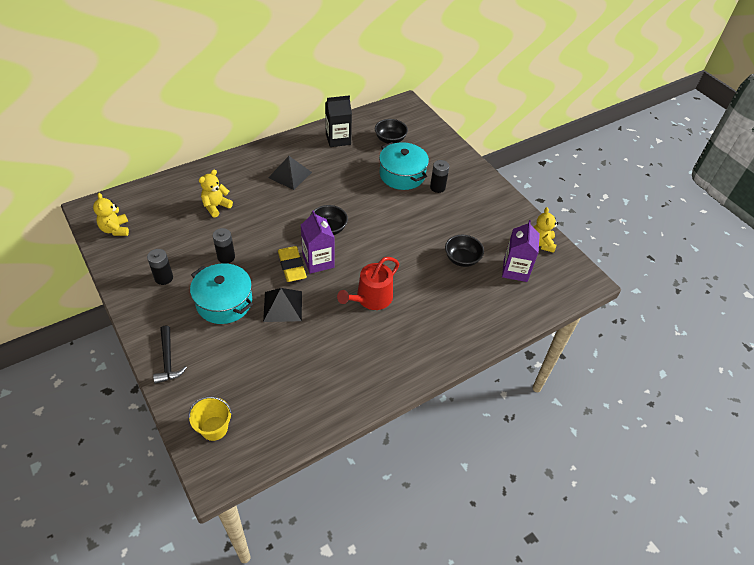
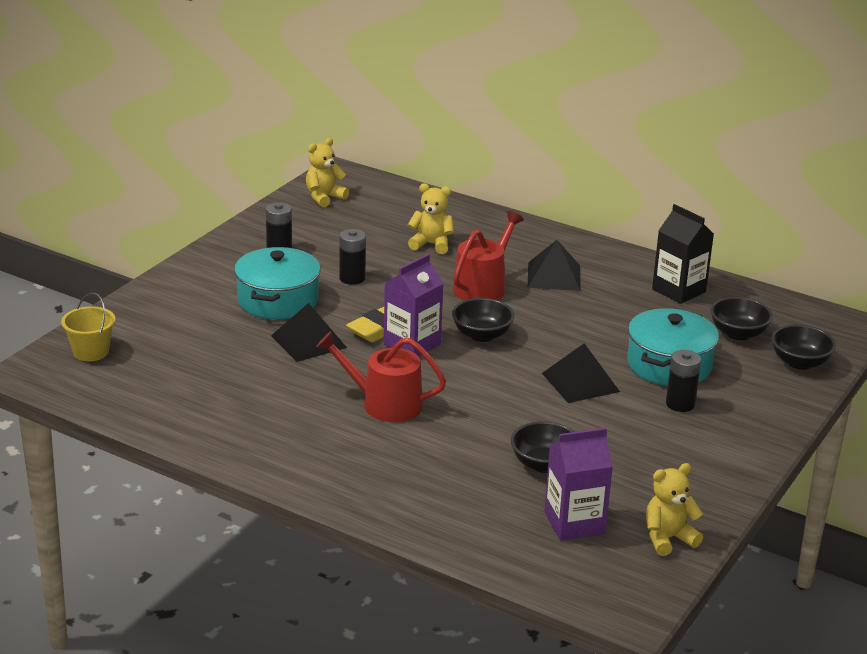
camera: 65 degrees right, 20 degrees down
(168, 360) = (162, 293): black hammer -> none
(279, 206) = (482, 287): none -> red watering can
(398, 212) = (580, 382): none -> black pyramid
(427, 134) = (800, 362): none -> black bowl

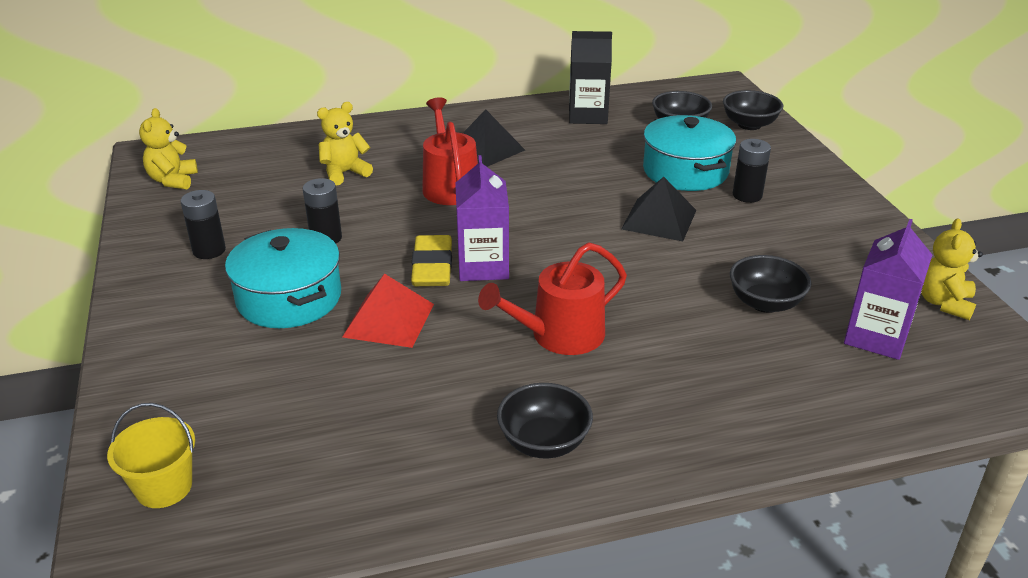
camera: 45 degrees left, 5 degrees up
(308, 341) = (388, 320): black pyramid -> red pyramid
(482, 335) = (522, 225): black bowl -> black bowl (544, 442)

